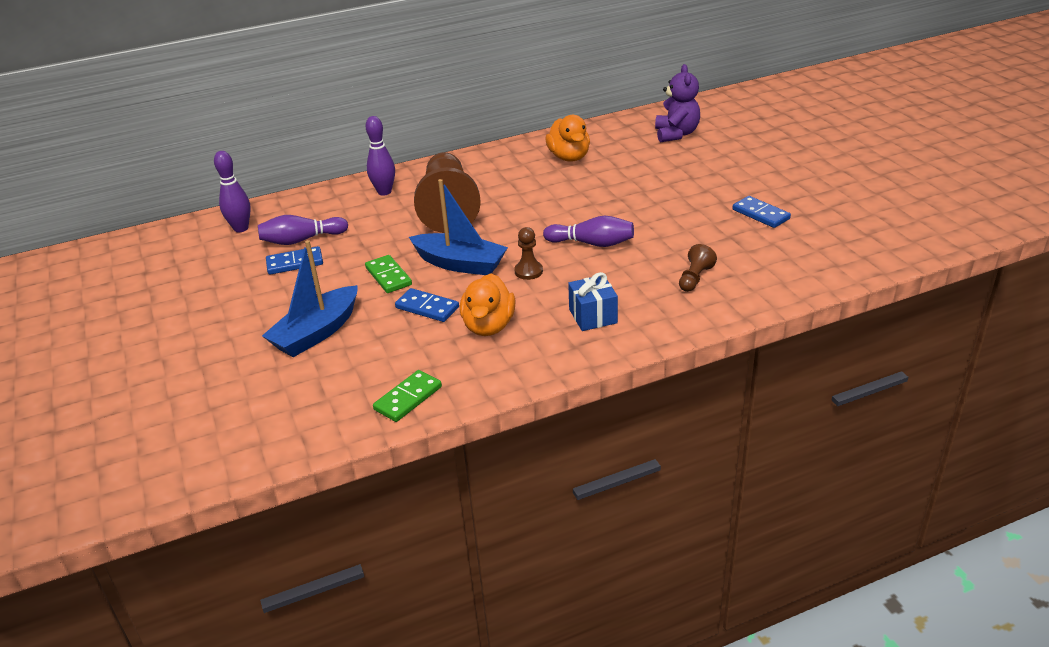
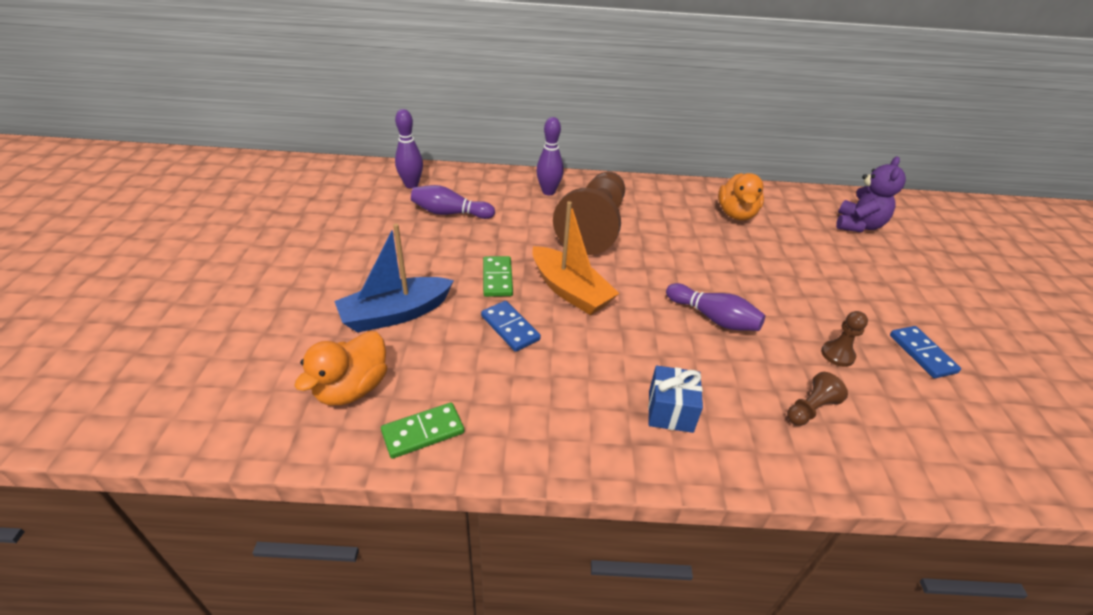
camera: 20 degrees right, 5 degrees up
(295, 263) = (429, 233): blue domino -> none
(460, 264) = (570, 291): blue boat -> orange boat
(488, 326) = (555, 376): orange duck -> orange duck (352, 388)
(528, 271) = (631, 326): brown pawn -> brown pawn (837, 355)

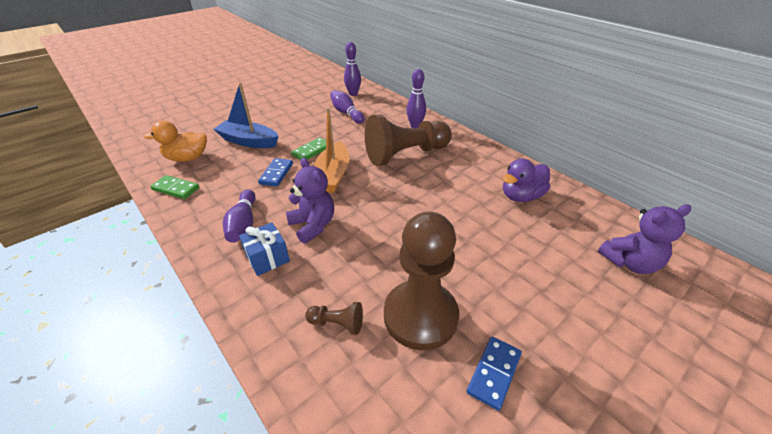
camera: 50 degrees right, 0 degrees up
(647, 351) = (313, 225): none -> purple teddy bear
(713, 318) = (381, 237): purple bowling pin -> purple bowling pin (243, 224)
(736, 214) = (521, 196): orange duck -> purple duck
(837, 355) = (420, 316): brown pawn -> brown pawn, size x2.46

